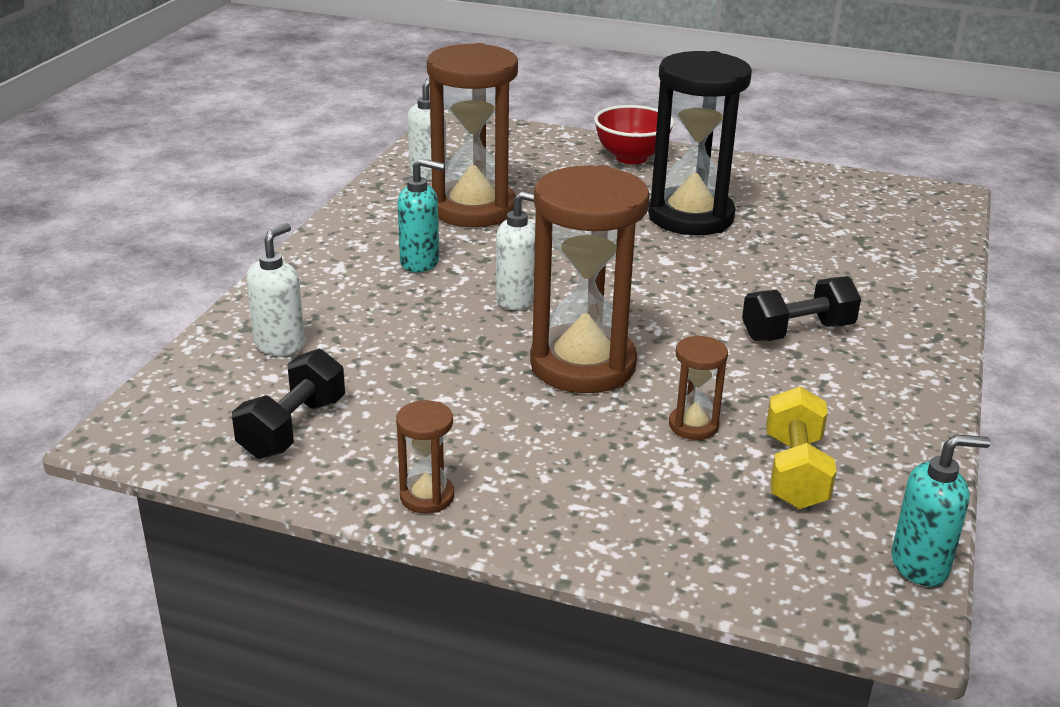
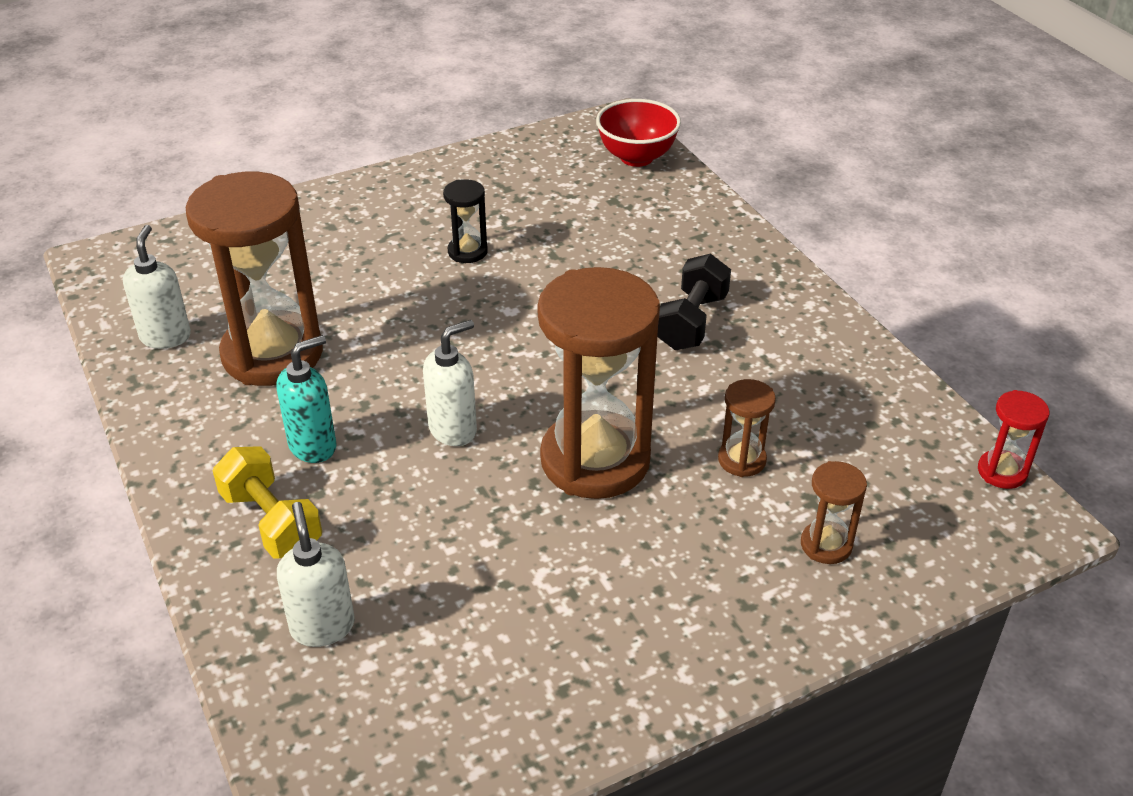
camera: 45 degrees left, 10 degrees up
(293, 428) = (468, 701): black dumbbell -> none
(427, 497) = (664, 674): brown hourglass -> brown hourglass (826, 545)
(631, 158) = (330, 212): red bowl -> red bowl (636, 157)
(690, 217) = (467, 252): black hourglass -> black hourglass, size x0.44
(795, 472) = (850, 452): yellow dumbbell -> yellow dumbbell (271, 522)
(920, 565) = (1002, 472): turquoise soap dispenser -> red hourglass

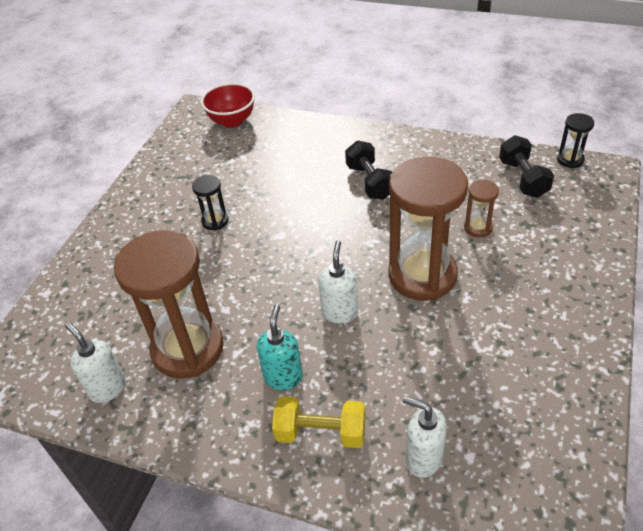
camera: 40 degrees left, 5 degrees up
(826, 545) = (558, 238): brown hourglass -> none
(894, 448) = (523, 178): none -> black dumbbell
(1002, 472) = (570, 160): red hourglass -> black hourglass

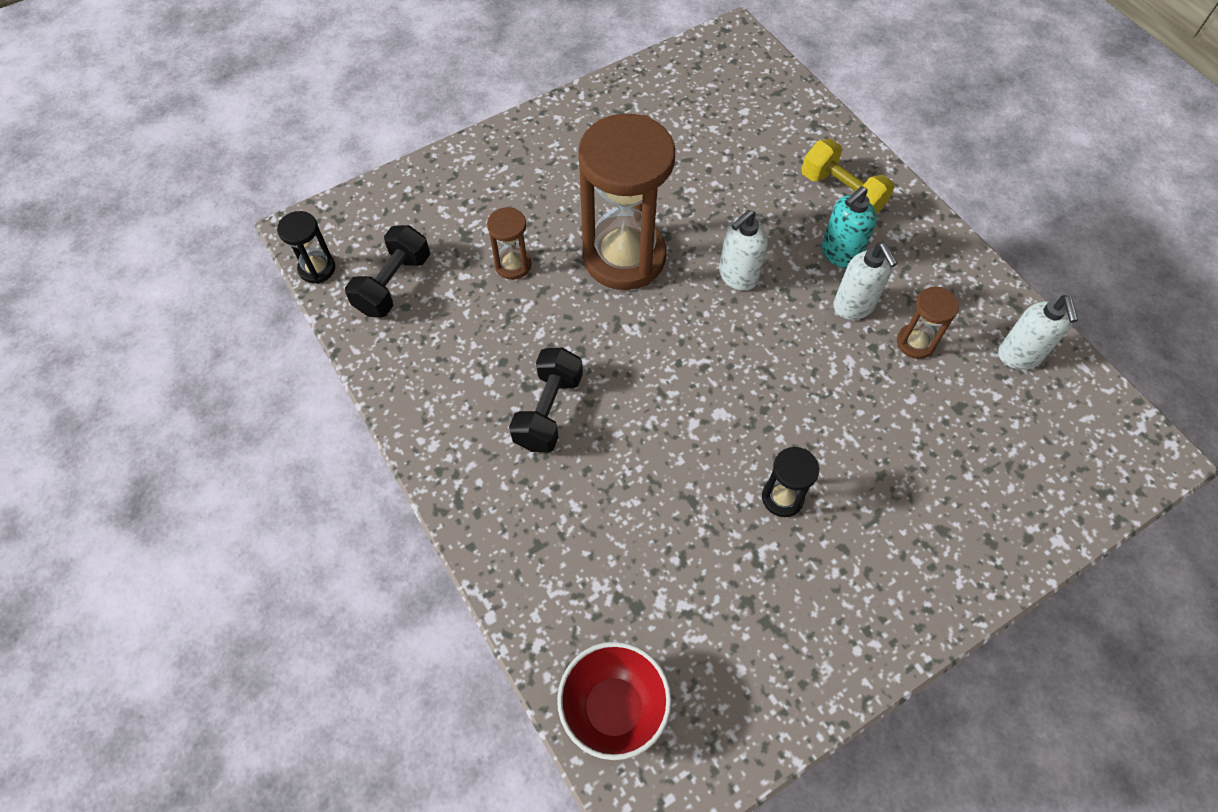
camera: 145 degrees left, 15 degrees up
(188, 349) = (915, 342): brown hourglass -> brown hourglass, size x0.44
(423, 459) = (779, 129): white soap dispenser -> white soap dispenser (854, 306)

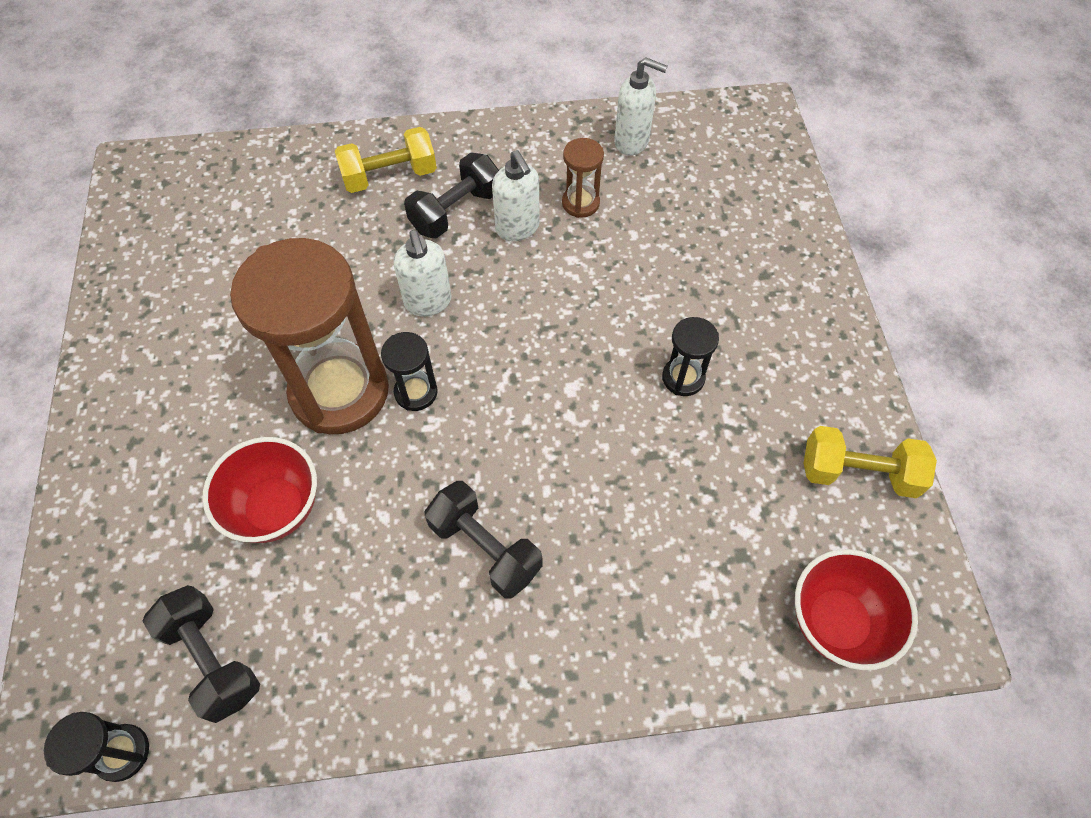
camera: 65 degrees left, 0 degrees up
(513, 265) = (276, 508): brown hourglass -> red bowl
(652, 306) = (416, 392): none -> black hourglass
(771, 686) = (858, 473): none -> yellow dumbbell
(839, 254) = (456, 211): turquoise soap dispenser -> black dumbbell
(854, 306) = (517, 228): white soap dispenser -> white soap dispenser turned 60 degrees clockwise

